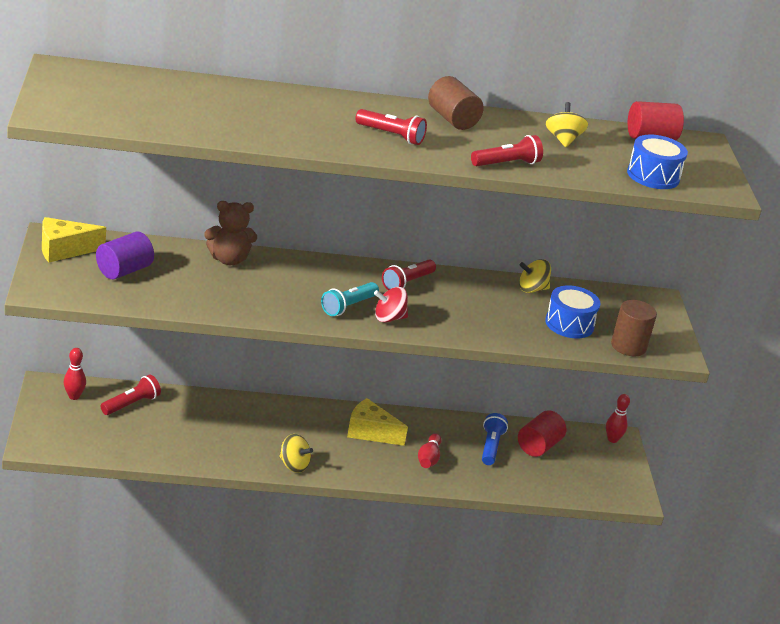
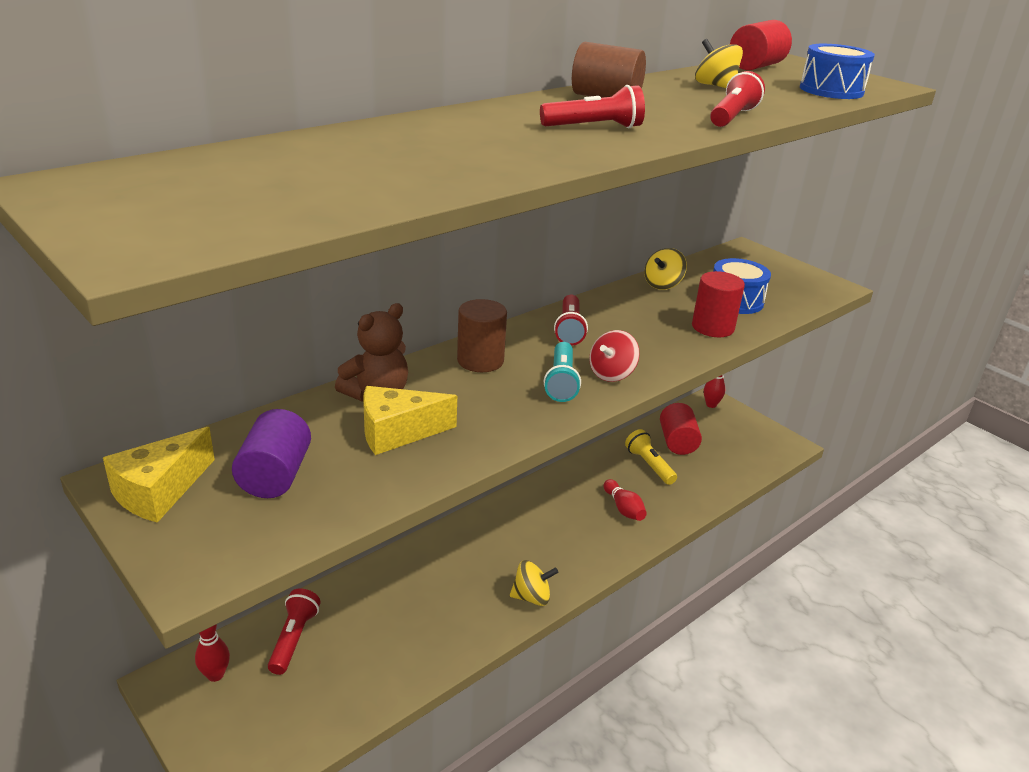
camera: 35 degrees left, 0 degrees up
(370, 432) = (549, 514): yellow cheese -> yellow cheese (397, 433)
(490, 447) = (649, 465): blue flashlight -> yellow flashlight
(515, 329) = (712, 327): none -> red cylinder
(628, 346) = (799, 297): brown cylinder -> brown cylinder (480, 360)

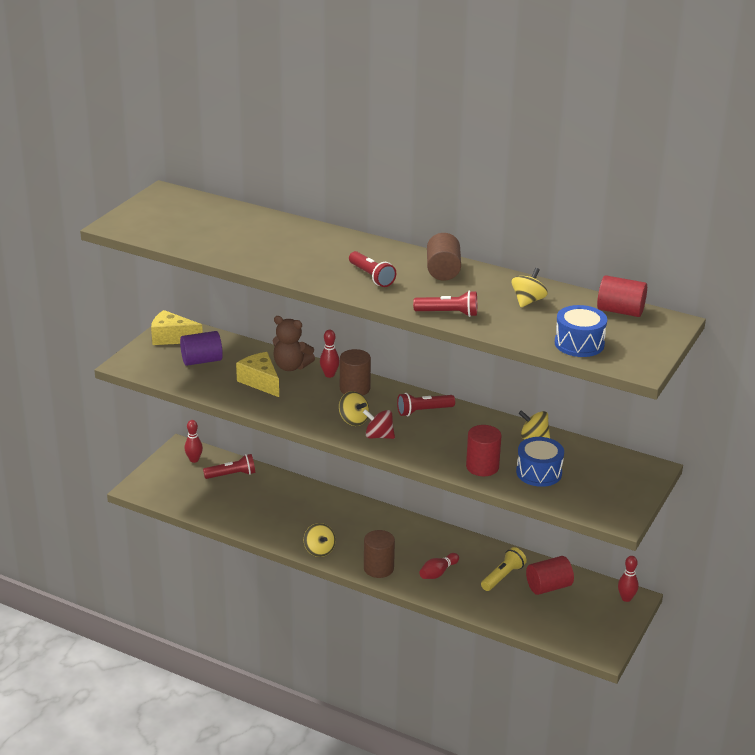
camera: 70 degrees right, 0 degrees up
(427, 370) = (329, 375): none -> red bowling pin
(561, 382) = (353, 420): turquoise flashlight -> yellow spinning top
(594, 554) = (378, 568): none -> brown cylinder

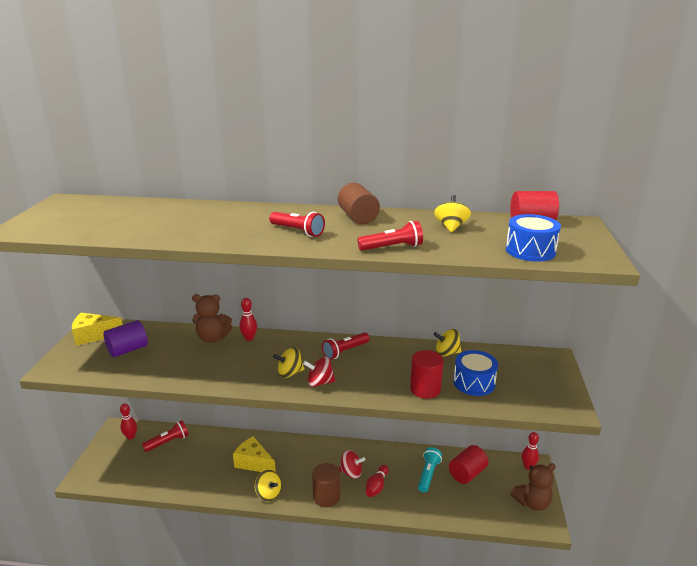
camera: 20 degrees left, 5 degrees down
(260, 382) = (189, 357): yellow cheese -> yellow cheese (254, 463)
(353, 420) = (290, 373): yellow spinning top -> yellow spinning top turned 135 degrees clockwise
(354, 389) = (277, 345): brown cylinder -> none
(417, 553) = (351, 473): none -> red spinning top
(503, 576) = (428, 474): yellow flashlight -> turquoise flashlight
(603, 631) = (532, 503): none -> brown teddy bear

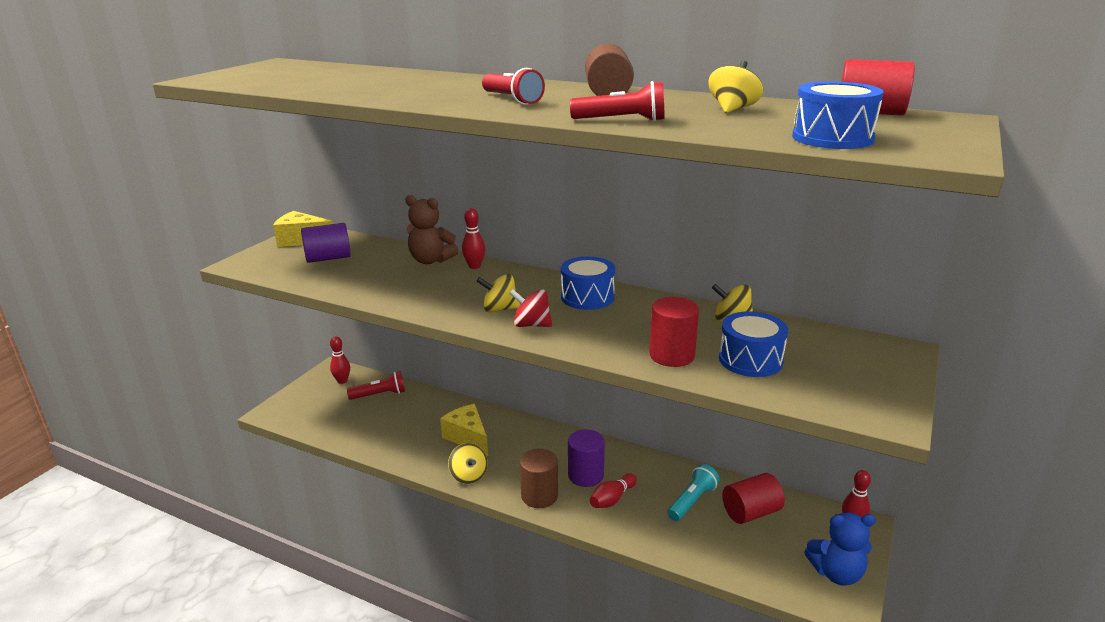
camera: 20 degrees right, 0 degrees up
(345, 351) = (587, 297): red flashlight -> blue drum
(351, 473) = (585, 475): red spinning top -> purple cylinder
(532, 503) = (836, 573): brown teddy bear -> blue teddy bear

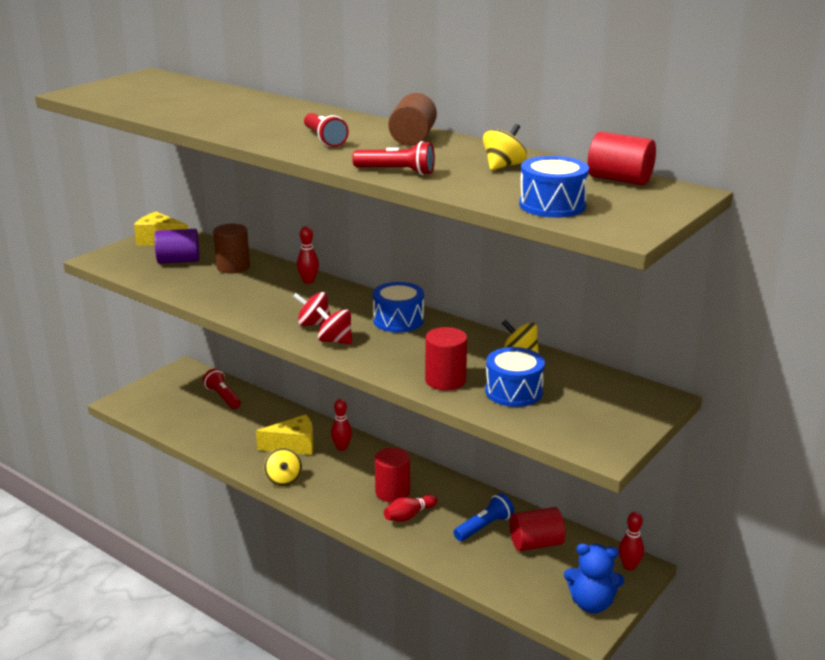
camera: 10 degrees right, 0 degrees up
(342, 381) = (191, 380): red bowling pin -> red bowling pin (342, 447)
(380, 395) = (223, 397): red flashlight -> red flashlight turned 120 degrees counterclockwise
(431, 260) = (270, 271): brown teddy bear -> none
(467, 437) = (293, 445): yellow cheese -> yellow cheese turned 105 degrees clockwise
(500, 309) = (313, 324): yellow spinning top -> red spinning top
(539, 496) = (342, 504): brown cylinder -> brown cylinder (233, 267)
(585, 475) = (392, 492): purple cylinder -> red cylinder
(692, 501) = (484, 527): turquoise flashlight -> blue flashlight

